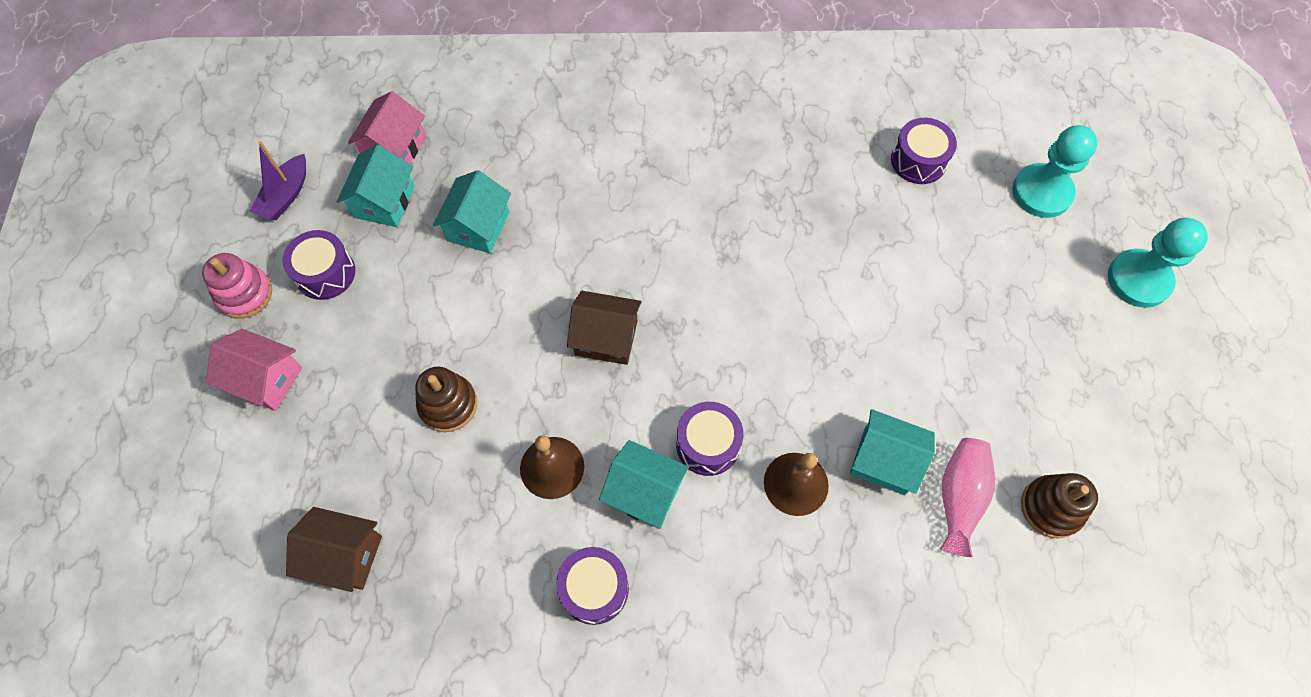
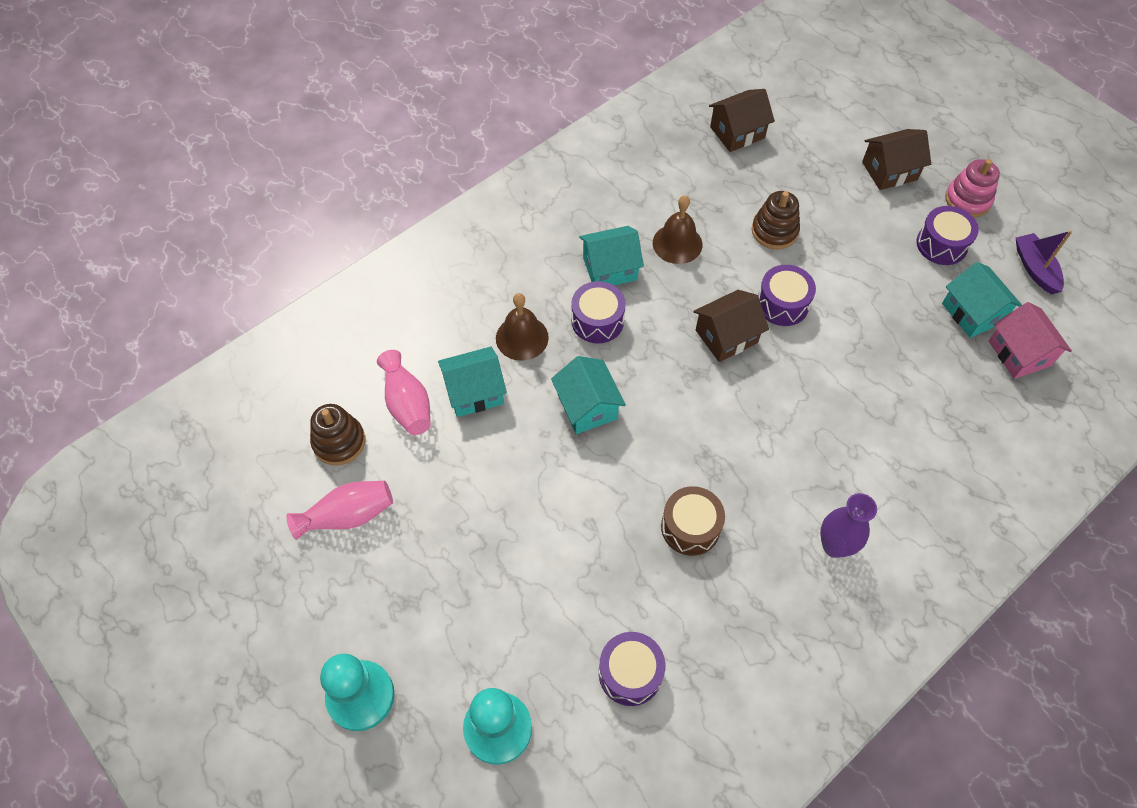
camera: 140 degrees right, 5 degrees down
(266, 379) = (889, 171): pink house -> brown house
(478, 226) = (893, 344): turquoise house -> turquoise house (587, 406)
(594, 589) = (590, 206): purple drum -> purple drum (782, 304)
(694, 132) = (834, 546): none -> purple vase
(789, 216) = (690, 527): none -> brown drum
(1078, 428) = (348, 516): none -> pink vase

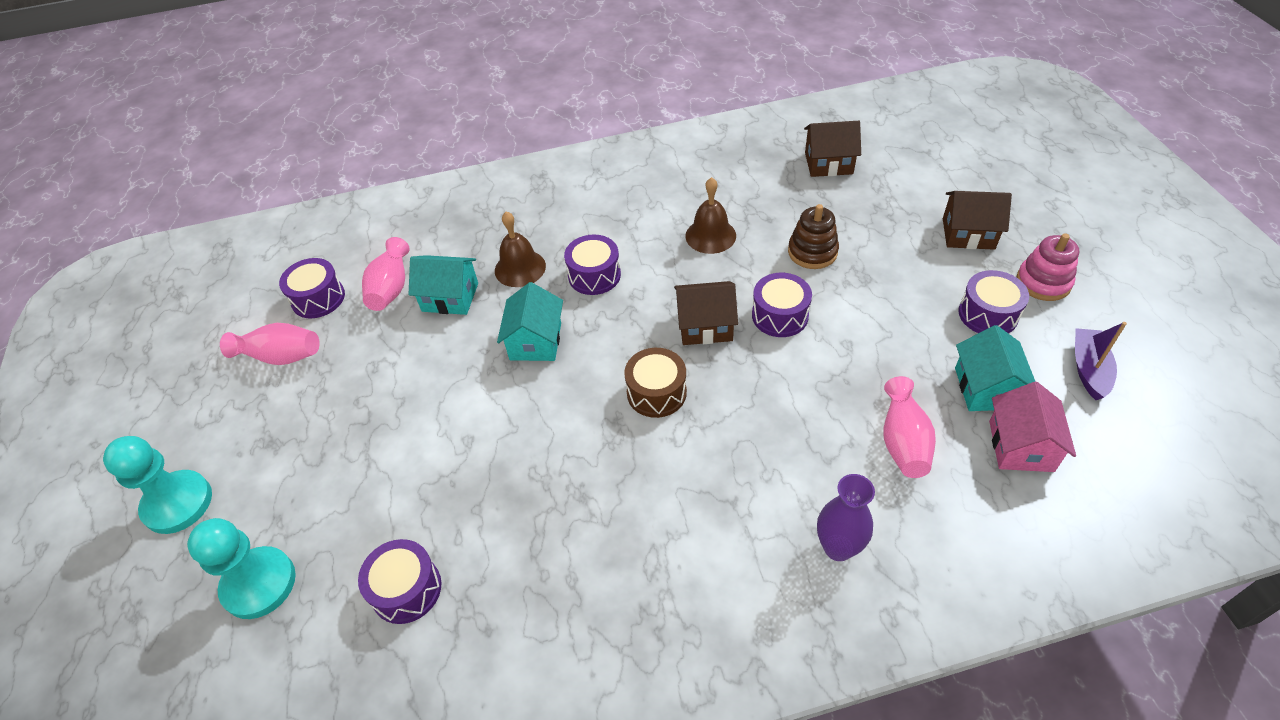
camera: 30 degrees right, 10 degrees down
(339, 442) = (318, 298): brown stacking toy -> purple drum
(610, 268) = (635, 238): turquoise house -> none
(690, 527) = (555, 480): brown drum -> brown drum (656, 392)
(834, 546) = (688, 557): purple vase -> purple vase (838, 547)
(936, 382) = (903, 441): none -> pink vase

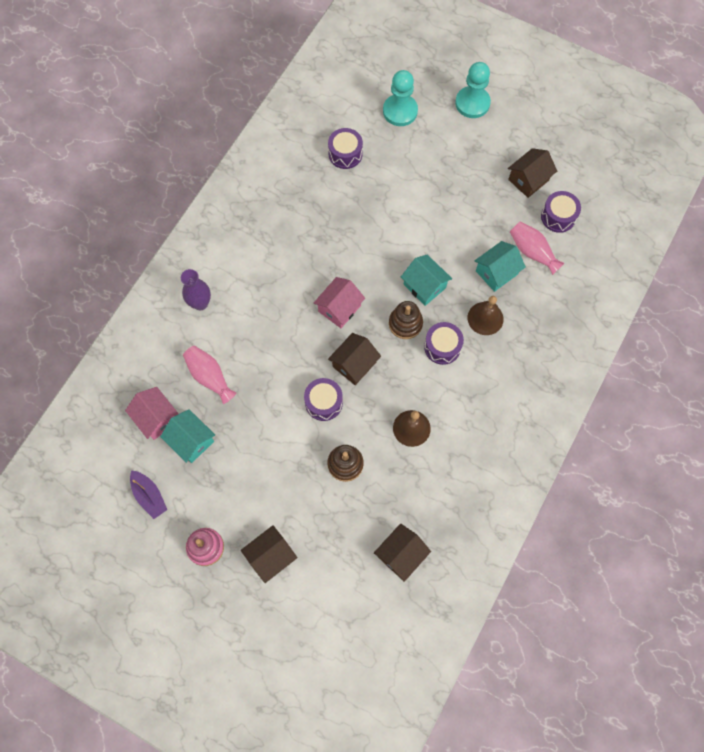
camera: 130 degrees right, 20 degrees up
(281, 356) = (528, 180): pink vase -> brown house
(603, 322) = (405, 323): none -> brown stacking toy
(656, 392) = (339, 308): brown drum -> pink house
(988, 314) = (220, 495): purple drum -> none

